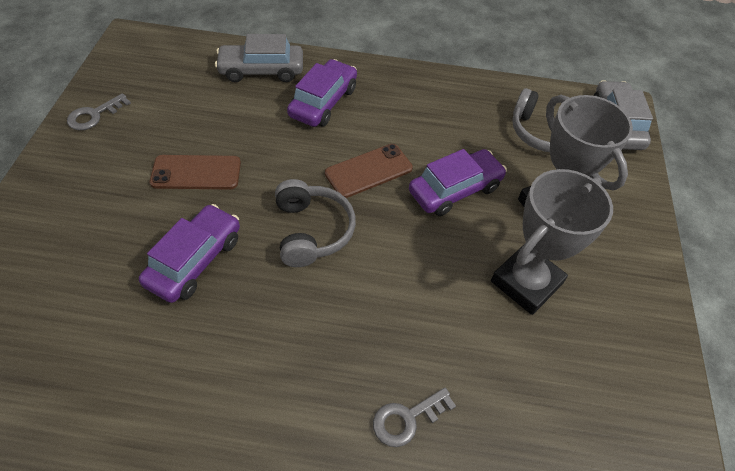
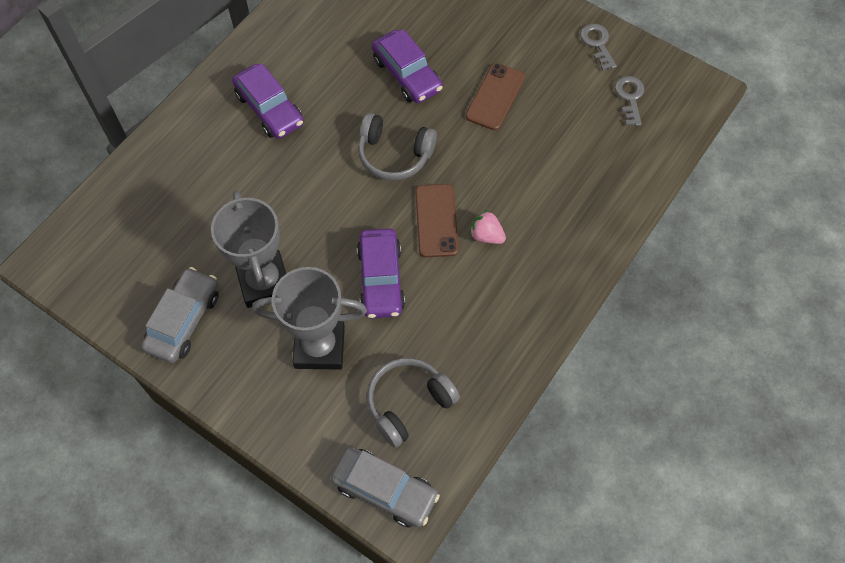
camera: 120 degrees right, 10 degrees up
(261, 70) = (611, 183): grey car -> grey car (184, 320)
(323, 102) = (542, 219): purple car -> purple car (269, 109)
(362, 132) = (486, 235): none -> pink strawberry
(407, 419) = (218, 153): grey key -> grey key (630, 97)

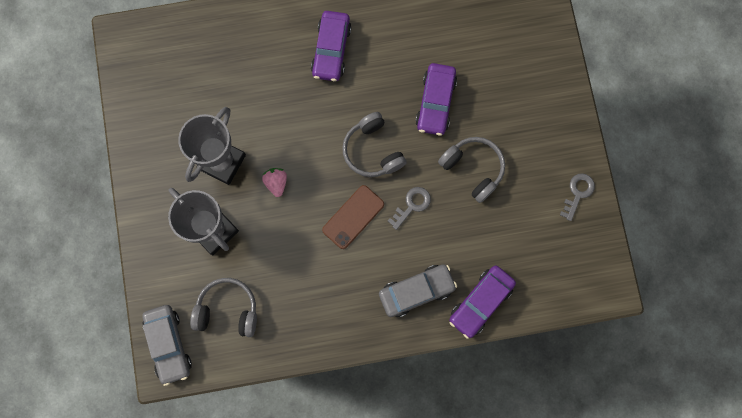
camera: 45 degrees right, 15 degrees up
(184, 320) = (159, 144): grey car -> grey car (416, 291)
(381, 279) = (286, 223): purple car -> purple car (480, 302)
(486, 235) = (371, 254): pink strawberry -> pink strawberry (276, 183)
(495, 97) = (473, 169): brown phone -> grey headphones
(630, 97) = (556, 249): grey key -> grey key (412, 205)

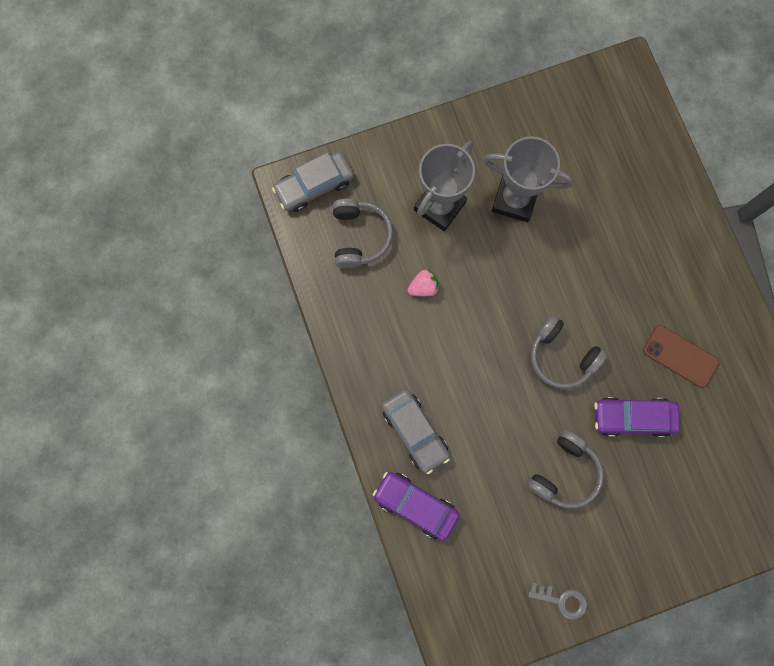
camera: 80 degrees right, 0 degrees up
(276, 183) = (503, 260): pink strawberry -> pink strawberry (423, 287)
(331, 50) = (666, 290): purple car -> none
(353, 217) = (483, 348): brown phone -> brown phone (680, 356)
(372, 151) = (561, 356): grey headphones -> grey headphones turned 105 degrees counterclockwise
(412, 205) = (509, 410): grey key -> none

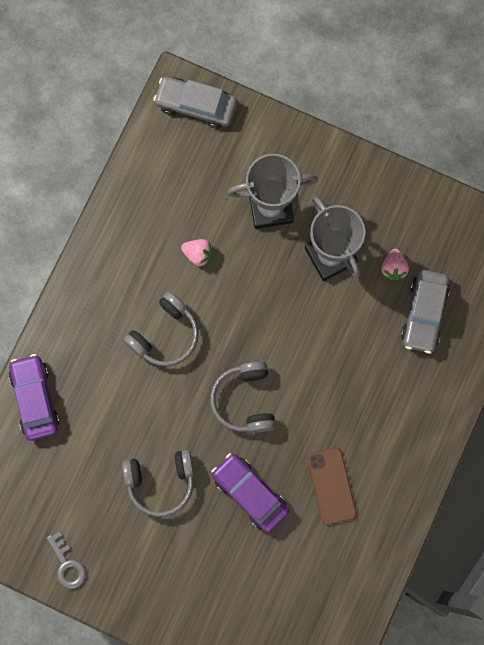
camera: 45 degrees right, 0 degrees up
(359, 237) = (190, 173): grey headphones -> grey headphones (165, 335)
(415, 431) = (86, 349): grey car -> grey car (424, 313)
(565, 167) = (393, 268): none -> pink strawberry

